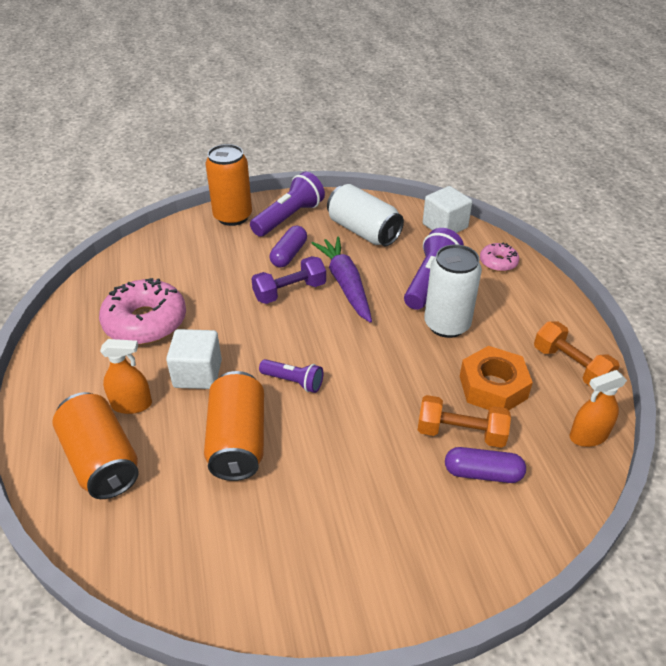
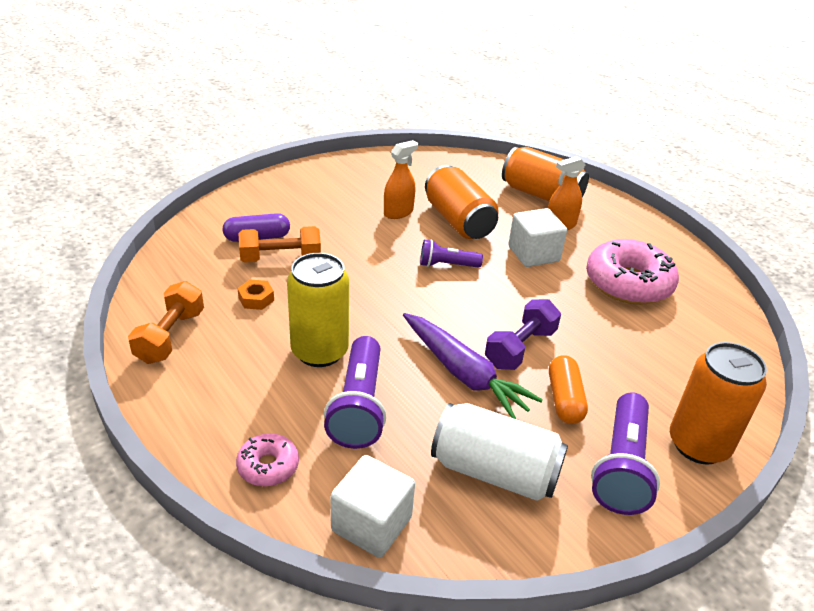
camera: 155 degrees right, 5 degrees down
(289, 254) = (564, 399): purple capsule -> orange capsule
(447, 325) = (319, 351): white can -> yellow can
(493, 387) = (256, 299): orange nut -> orange nut, size x0.49
(571, 366) = (170, 336): orange dumbbell -> orange dumbbell turned 75 degrees clockwise
(588, 436) = (162, 278): orange spray bottle -> orange spray bottle (398, 212)

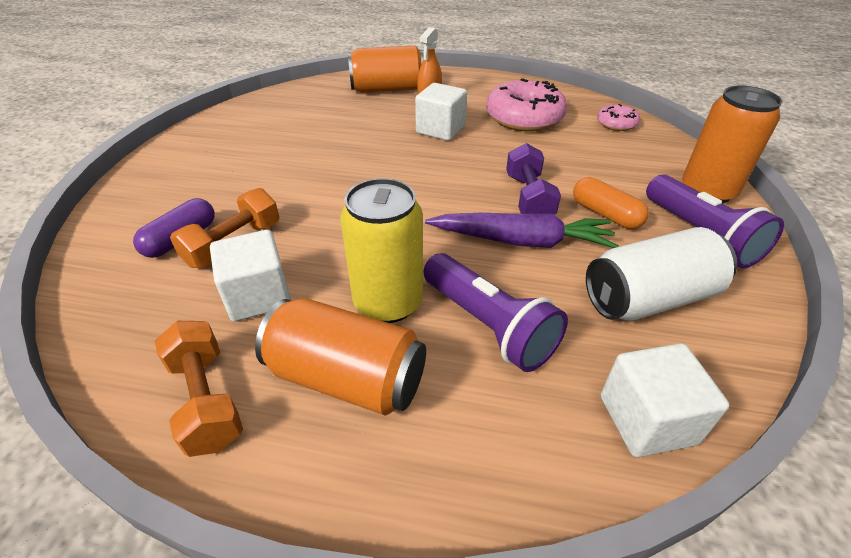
camera: 40 degrees left, 5 degrees up
(256, 299) = (258, 296): orange nut -> white cube
(268, 466) = (496, 449): pink donut -> pink donut (616, 124)
(398, 212) = (295, 150): orange spray bottle -> none
(447, 265) = (392, 169): purple flashlight -> none
(458, 221) = (353, 133): orange can -> orange can (347, 378)

